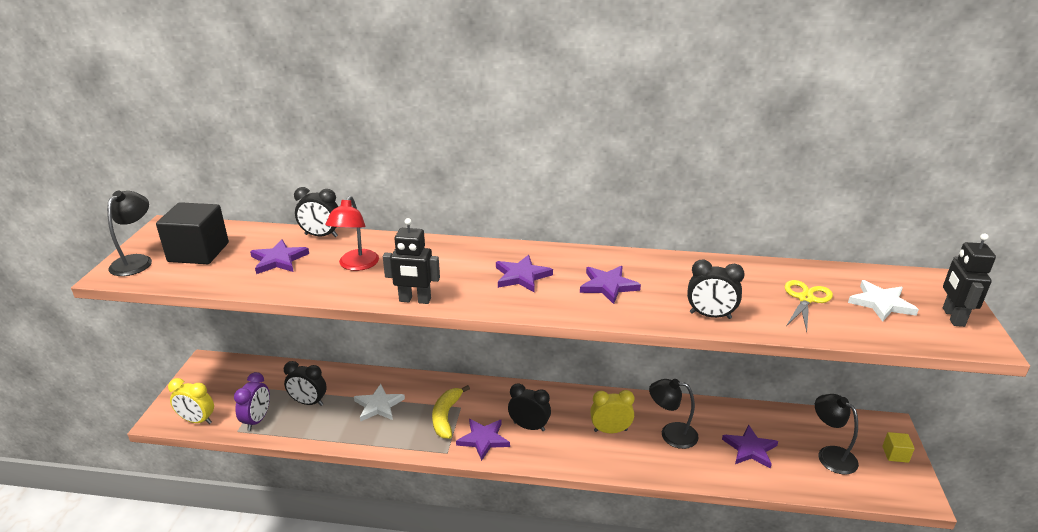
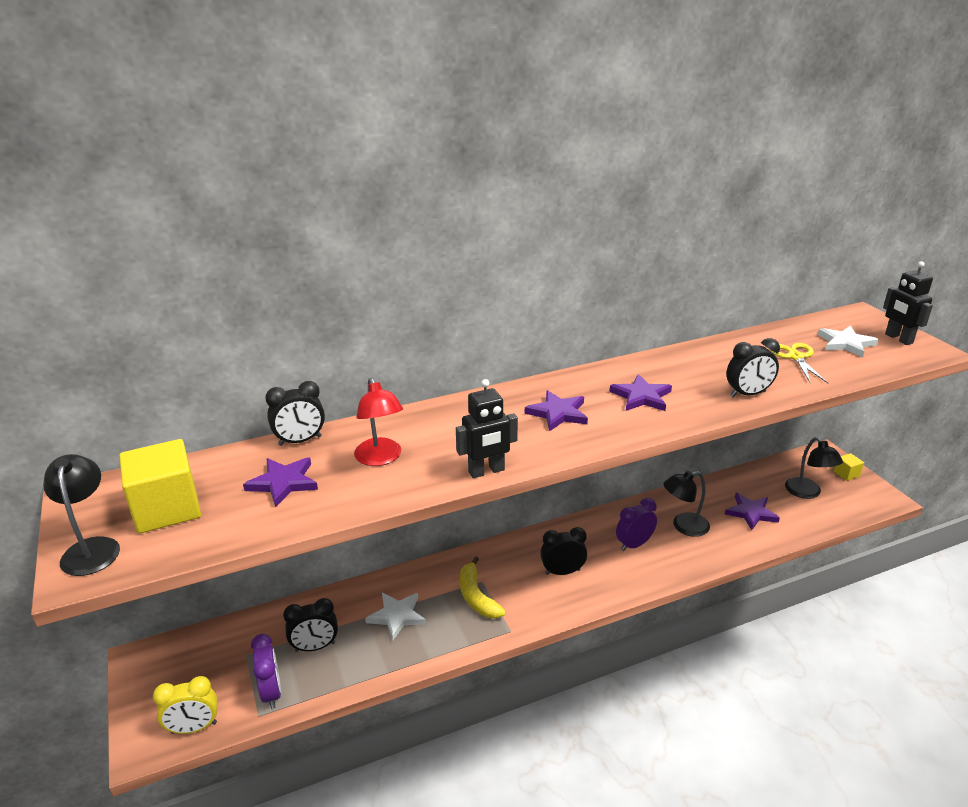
camera: 30 degrees left, 0 degrees up
(198, 252) = (167, 509): black cube -> yellow cube
(483, 439) = (533, 602): purple star -> none
(610, 430) = (634, 545): yellow clock -> purple clock
(830, 455) = (807, 493): black lamp -> black lamp turned 135 degrees counterclockwise

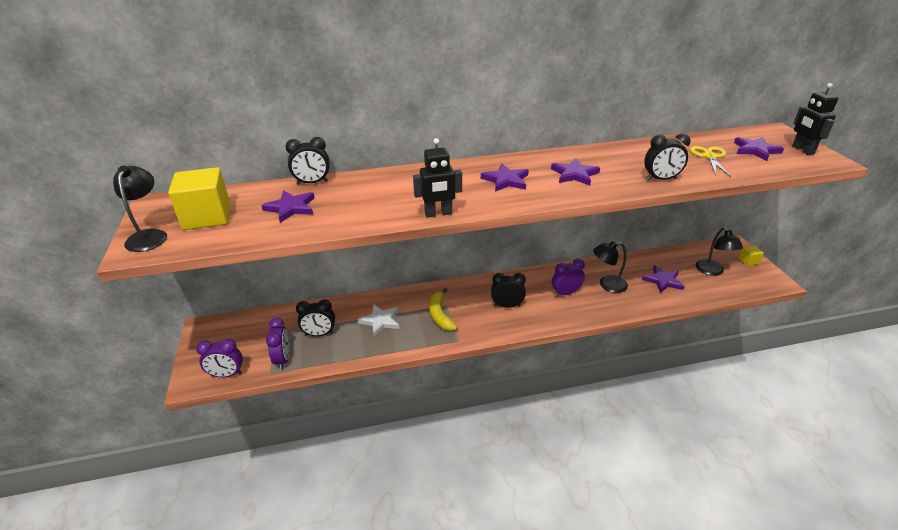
camera: 10 degrees right, 5 degrees up
(194, 728) = (226, 374): yellow clock -> purple clock
(380, 458) = (364, 198): red lamp -> none
(846, 343) = (755, 150): white star -> purple star

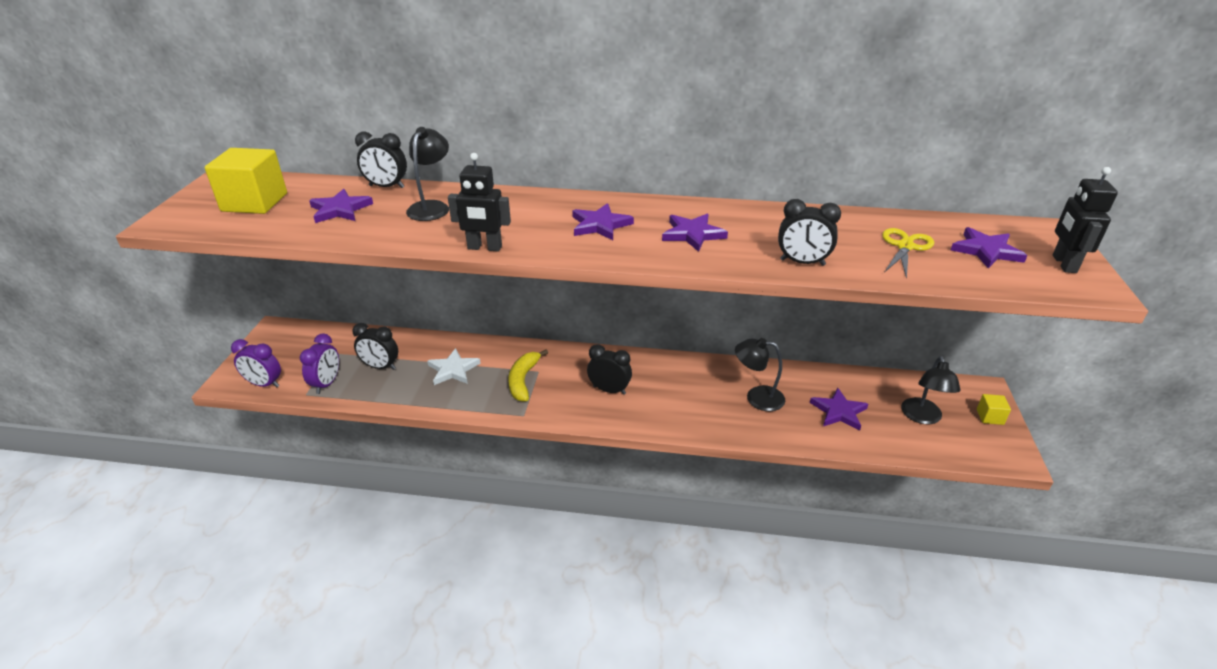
camera: 20 degrees right, 0 degrees up
(149, 236) = (187, 211): black lamp -> black lamp (432, 207)
(565, 293) = (694, 394): purple clock -> none

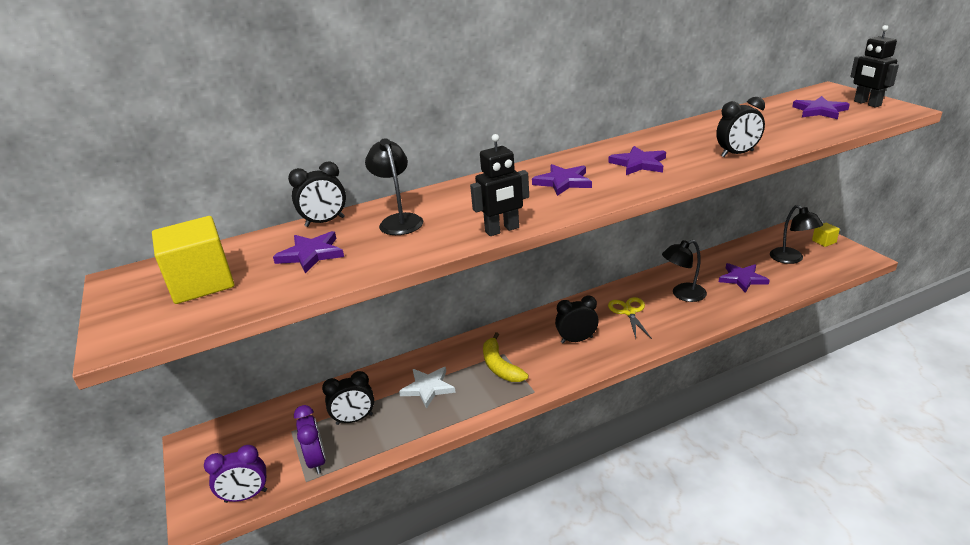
camera: 30 degrees left, 5 degrees down
(905, 246) = (775, 124): yellow scissors -> yellow scissors (629, 312)

